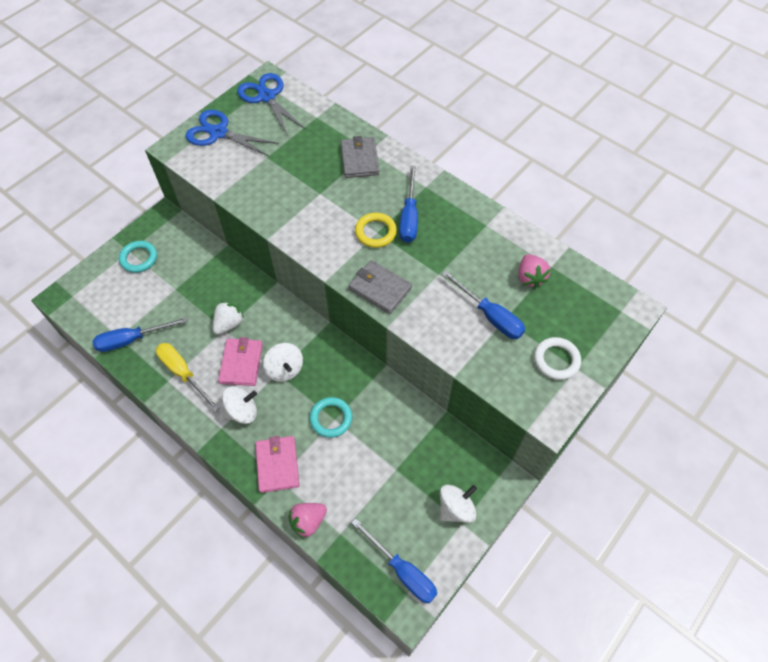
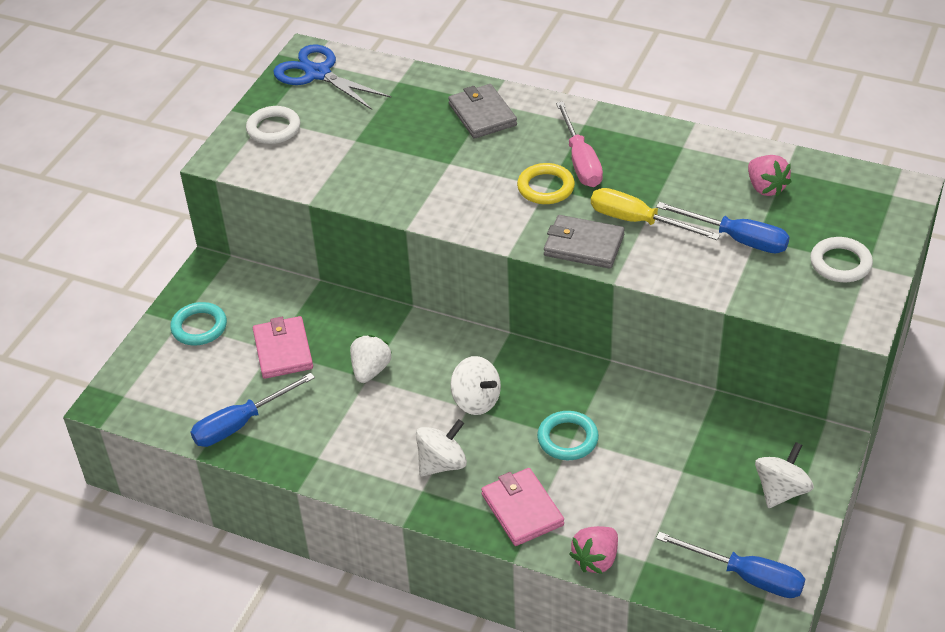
camera: 15 degrees left, 15 degrees down
(183, 373) = (336, 443): yellow screwdriver -> yellow screwdriver (638, 221)
(218, 133) = (273, 129): blue scissors -> white ring
(241, 363) = (412, 410): pink wallet -> pink wallet (283, 350)
(409, 217) = (580, 161): blue screwdriver -> pink screwdriver

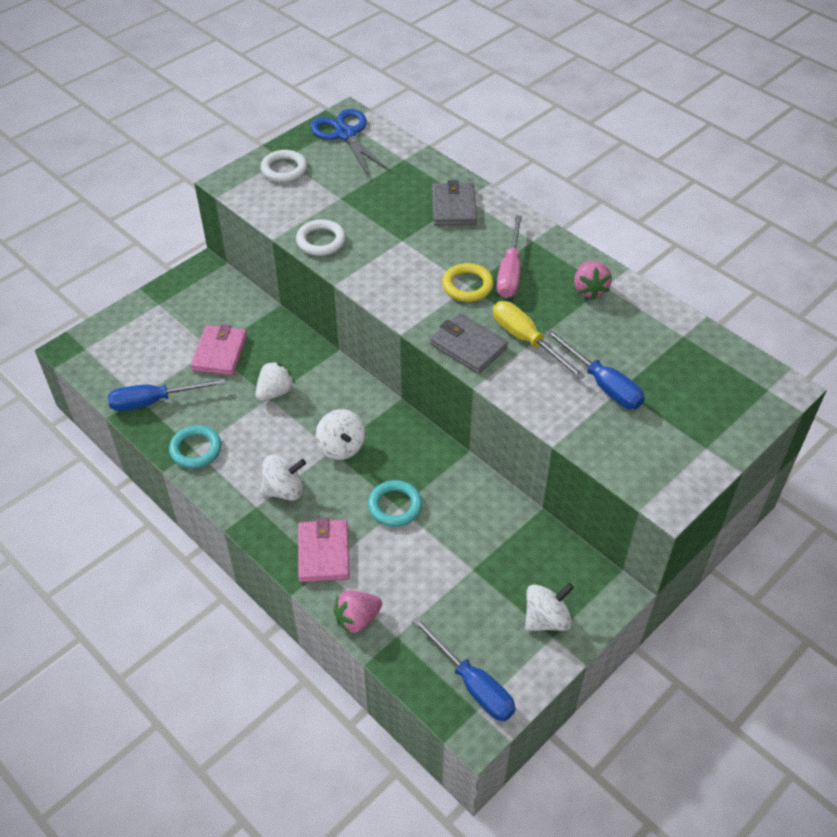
camera: 20 degrees right, 5 degrees up
(199, 327) = (170, 313): turquoise ring -> turquoise ring (196, 449)
(765, 188) = (655, 346): pink strawberry -> pink strawberry (589, 289)
(840, 263) = (682, 437): white ring -> white ring (321, 241)

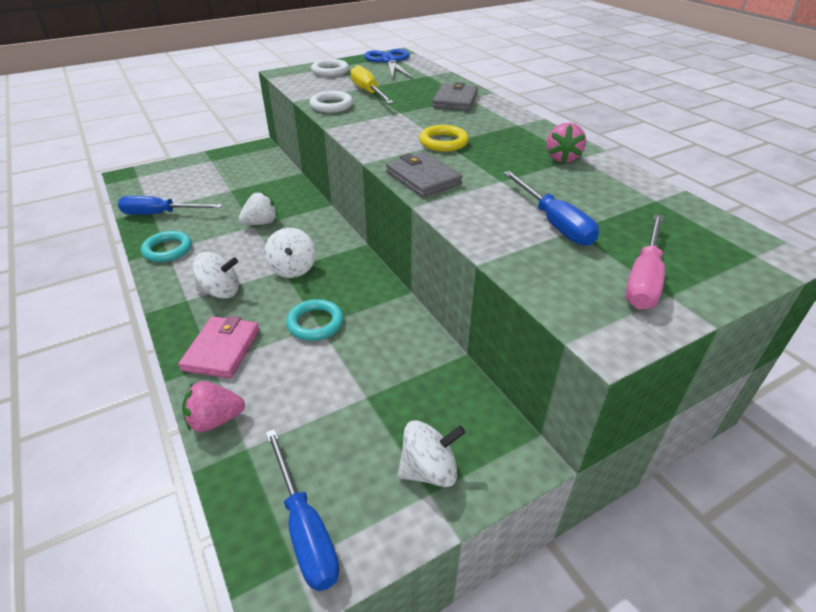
camera: 15 degrees right, 10 degrees down
(220, 352) = (235, 193): pink wallet -> none
(510, 272) = (488, 139): pink screwdriver -> pink screwdriver (643, 278)
(527, 340) = (484, 182): yellow screwdriver -> yellow screwdriver (368, 92)

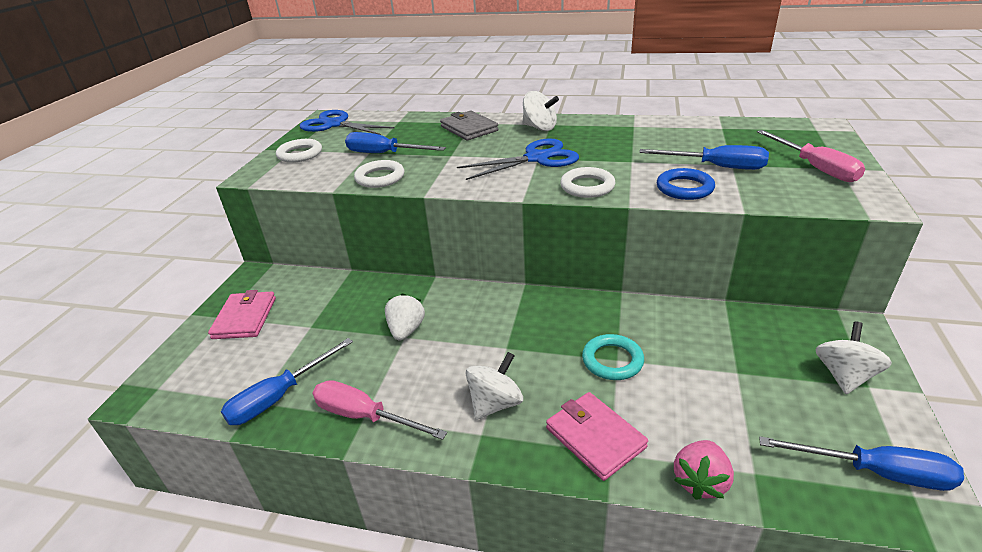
camera: 45 degrees left, 5 degrees down
(167, 250) = (365, 416): turquoise ring -> pink screwdriver
(217, 167) = (245, 318): none -> pink wallet
(292, 269) = (512, 341): white spinning top -> white spinning top (539, 128)
(368, 92) = (384, 154): yellow screwdriver -> blue screwdriver
(423, 178) = (587, 186): grey wallet -> white ring
(443, 142) = (537, 158): yellow ring -> blue scissors
(483, 220) = (684, 188): none -> blue ring
(562, 158) = (626, 130): pink strawberry -> none

